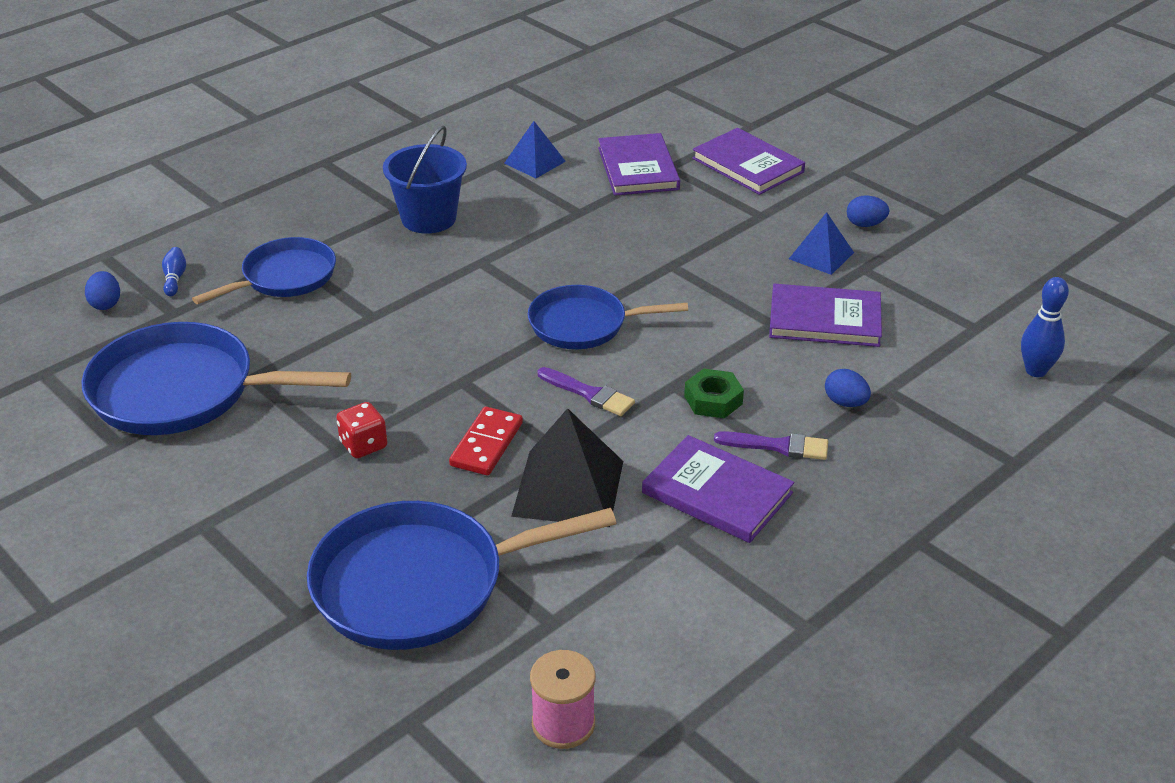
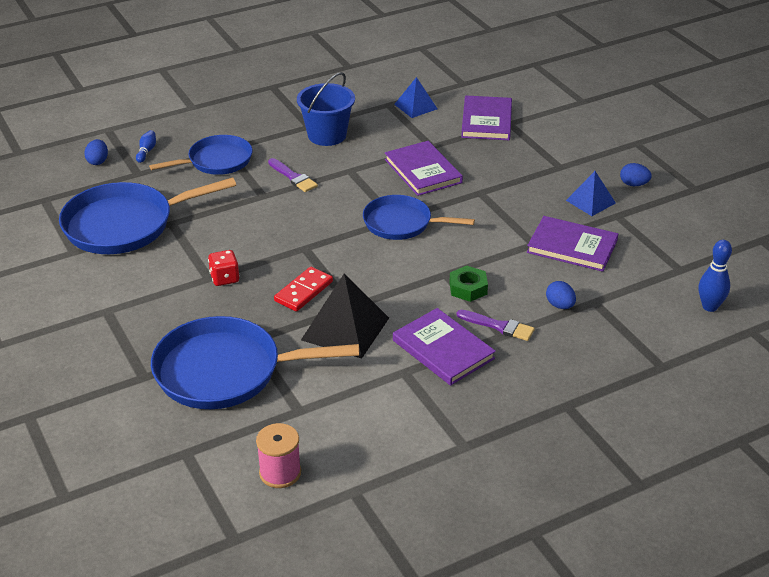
camera: 15 degrees right, 0 degrees up
(182, 391) = (124, 225): blue pan -> blue pan turned 45 degrees counterclockwise
(589, 394) = (385, 270): purple brush -> purple brush (293, 177)
(747, 165) = (567, 129): purple book -> purple book (423, 171)

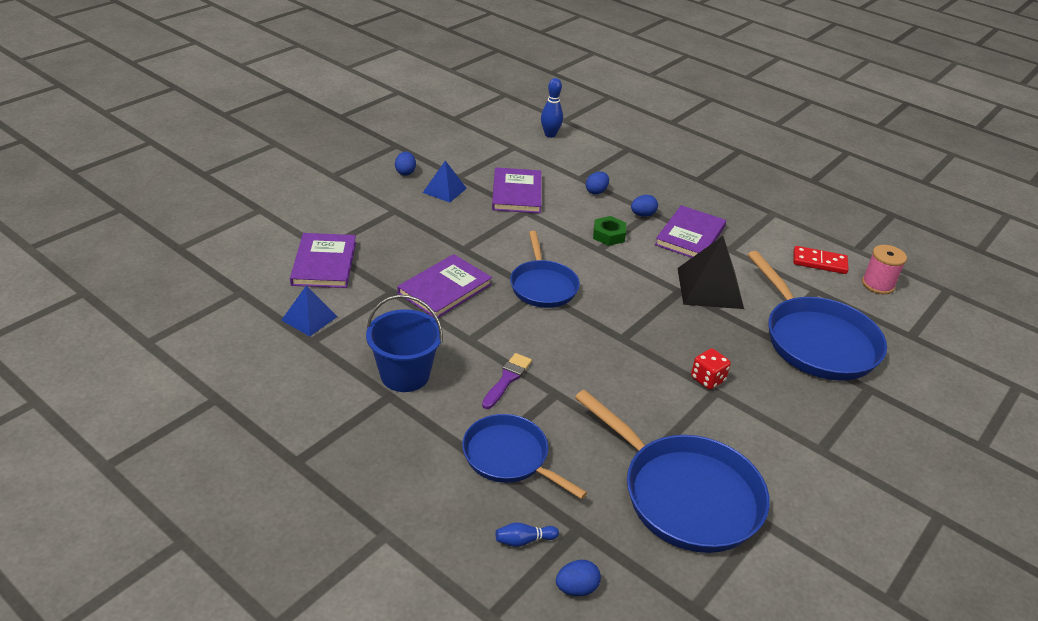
camera: 115 degrees left, 0 degrees up
(304, 291) = (684, 322): red domino -> red domino (819, 262)
(486, 121) = (324, 263): purple book -> purple book turned 75 degrees counterclockwise
(499, 326) = (642, 215): purple brush -> blue egg

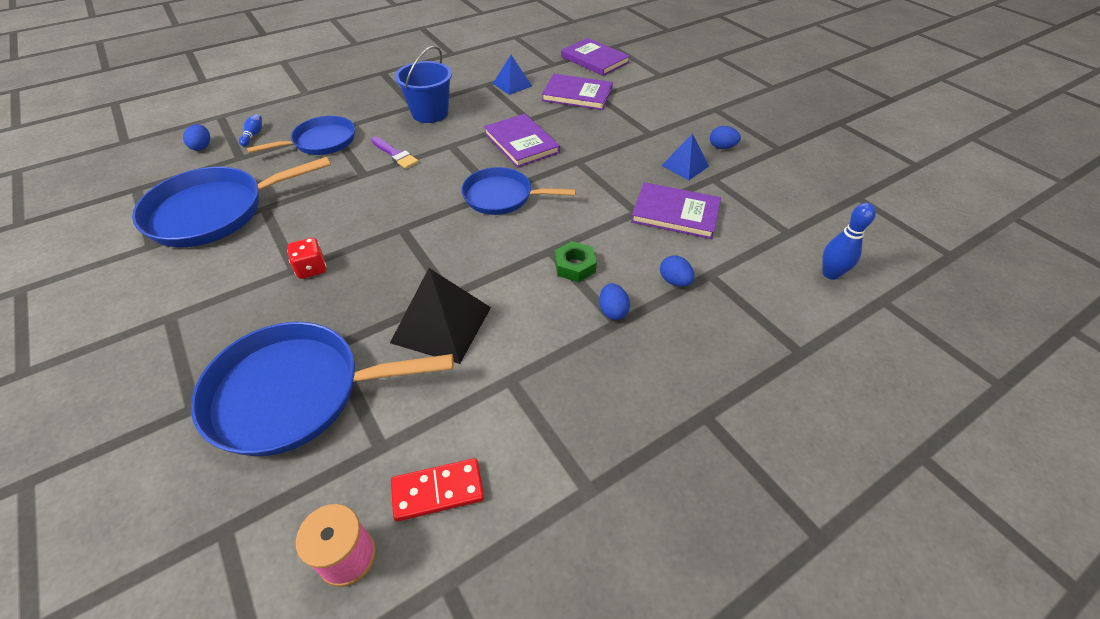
camera: 110 degrees right, 10 degrees up
(690, 236) = (553, 345): purple book -> purple book (594, 59)
(819, 262) = (438, 491): red domino -> red domino turned 45 degrees clockwise

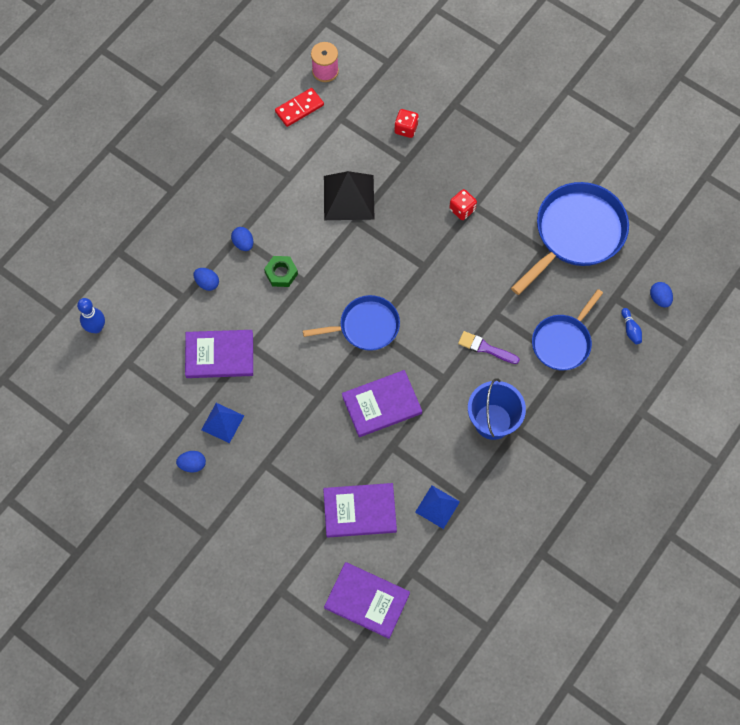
camera: 160 degrees right, 20 degrees up
(294, 393) = (406, 129): blue pan -> red dice
(521, 143) = (381, 404): purple book -> purple book turned 60 degrees counterclockwise

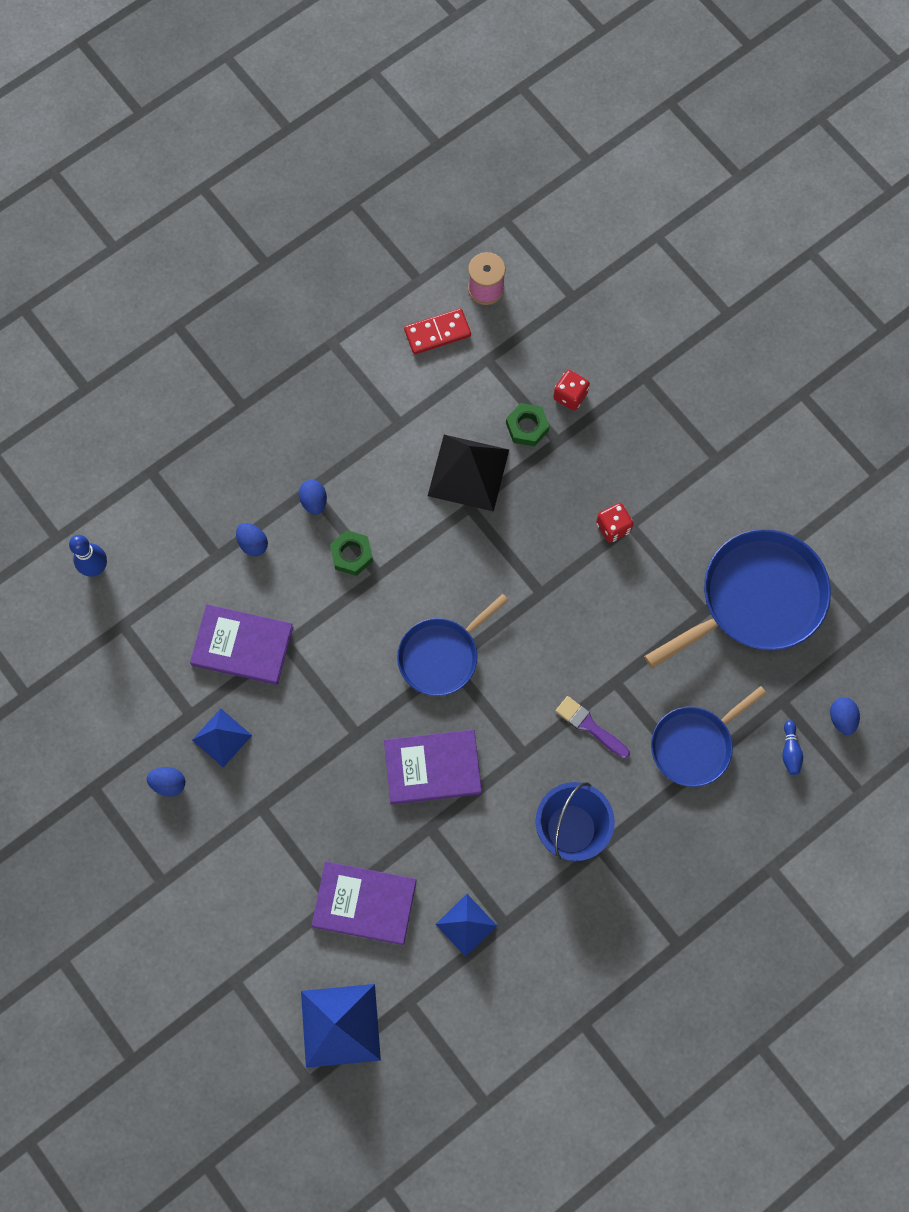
camera: 15 degrees right, 5 degrees up
(366, 326) = (441, 656): blue pan -> blue pan turned 135 degrees clockwise
(367, 600) = (340, 1025): purple book -> blue pyramid
(381, 157) = (527, 427): none -> green nut

